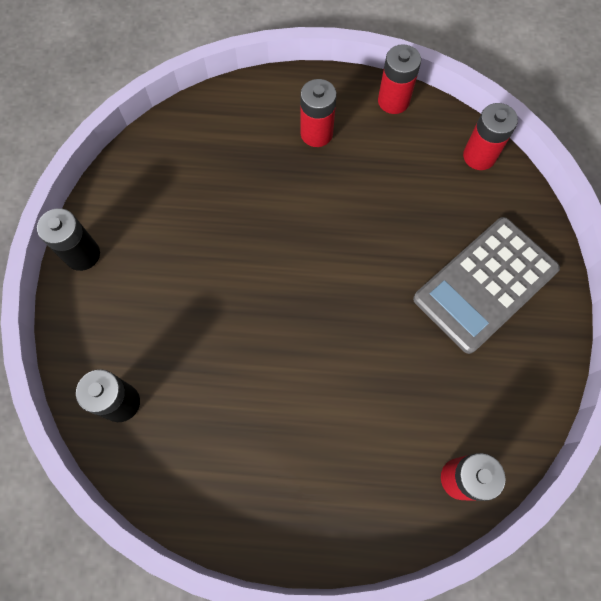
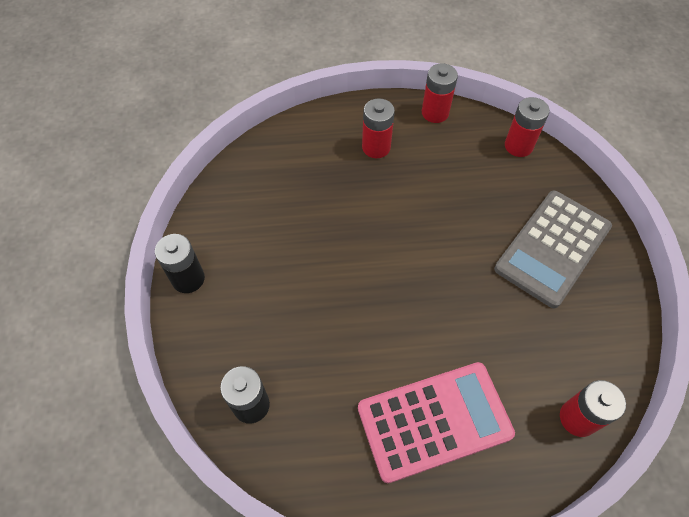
camera: 10 degrees left, 10 degrees down
(306, 454) = (434, 421): none -> pink calculator

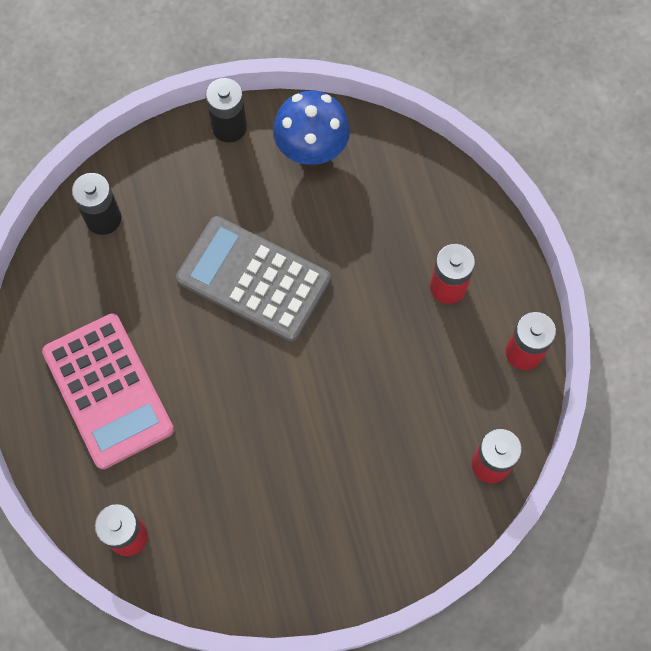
camera: 80 degrees right, 10 degrees up
(231, 218) = (312, 149): none -> blue mushroom
(552, 248) = (336, 510): grey calculator -> grey calculator (253, 279)

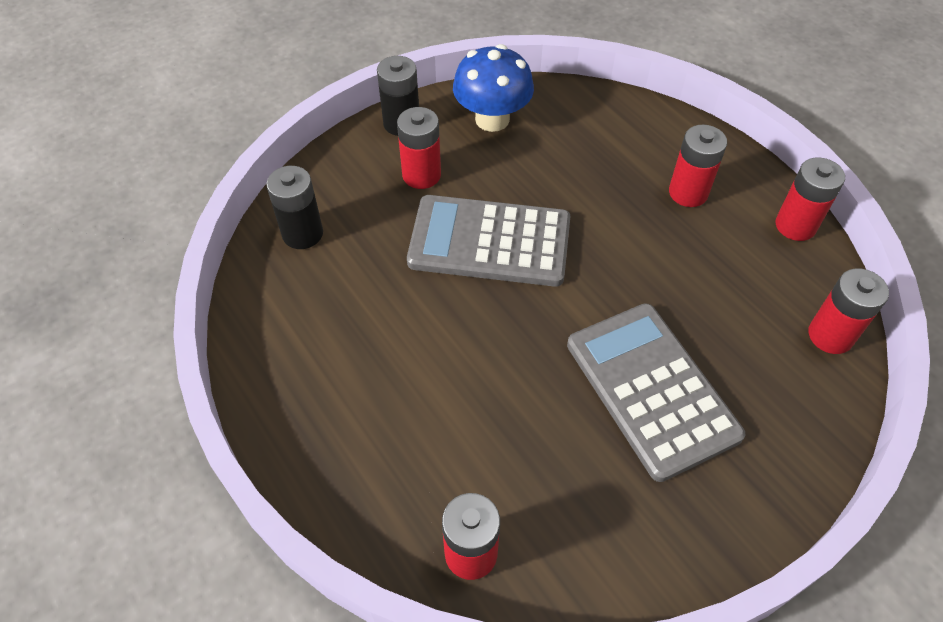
camera: 20 degrees left, 15 degrees down
(108, 391) = (377, 398): pink calculator -> none
(224, 190) = (421, 175): none -> red battery
(320, 458) = (651, 389): none -> grey calculator

